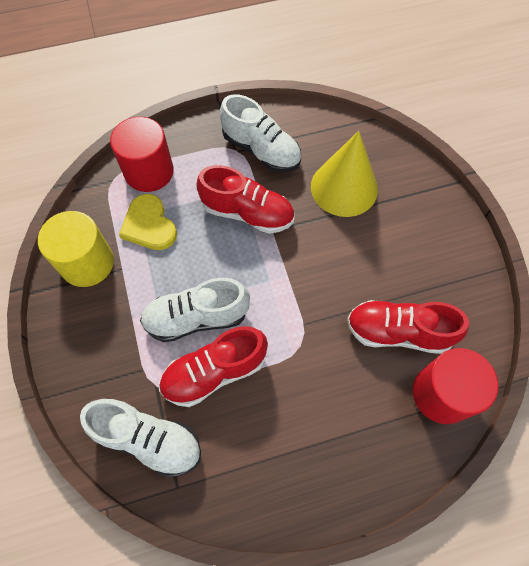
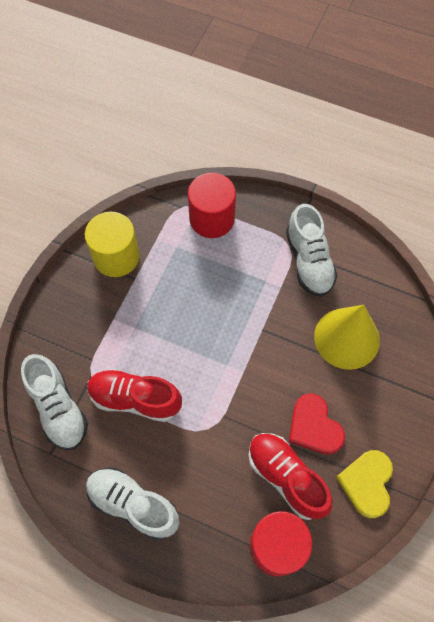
camera: 40 degrees right, 0 degrees up
(149, 225) = (178, 260): yellow heart -> yellow heart (367, 483)
(196, 318) = (155, 352): white shoe -> white shoe (133, 505)
(247, 213) = (255, 303): red shoe -> none
(382, 274) = (314, 426): none -> red heart

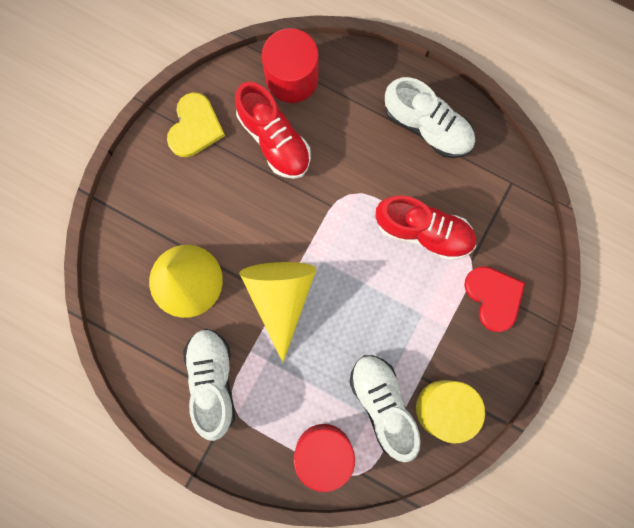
camera: 175 degrees left, 15 degrees up
(58, 408) = (505, 228): white shoe -> white shoe (383, 405)
(261, 331) = (280, 297): none -> yellow cone
(314, 426) = (238, 187): red heart -> red heart (494, 297)

